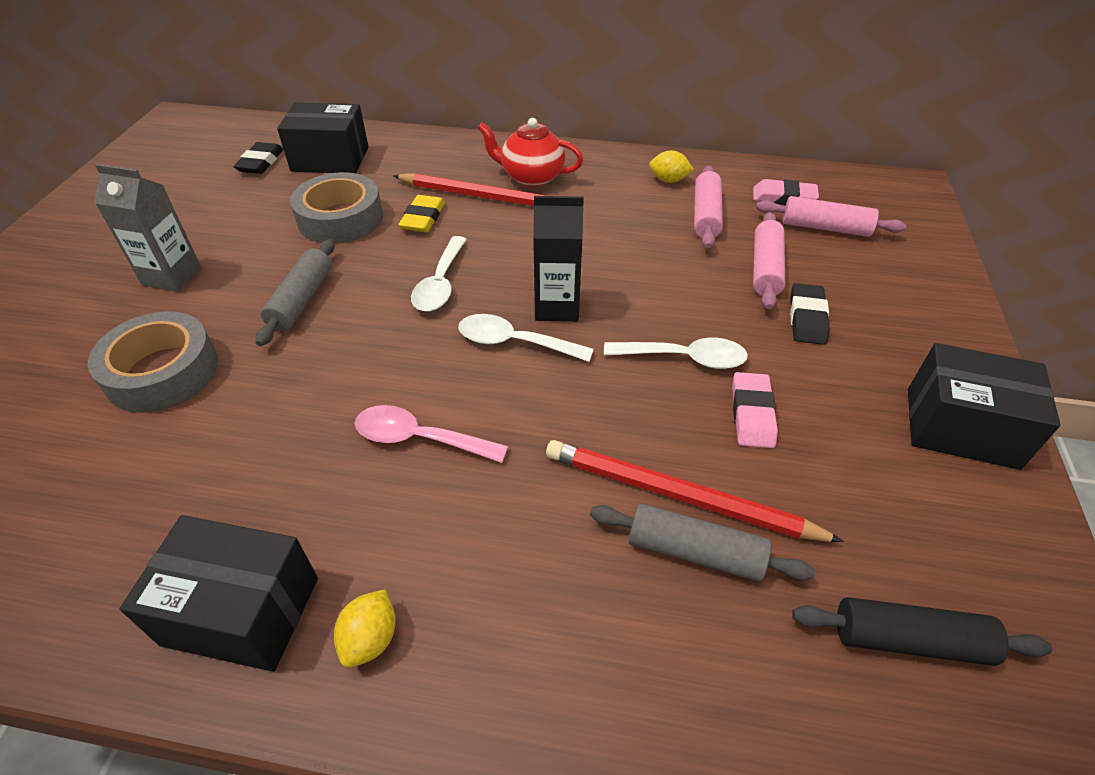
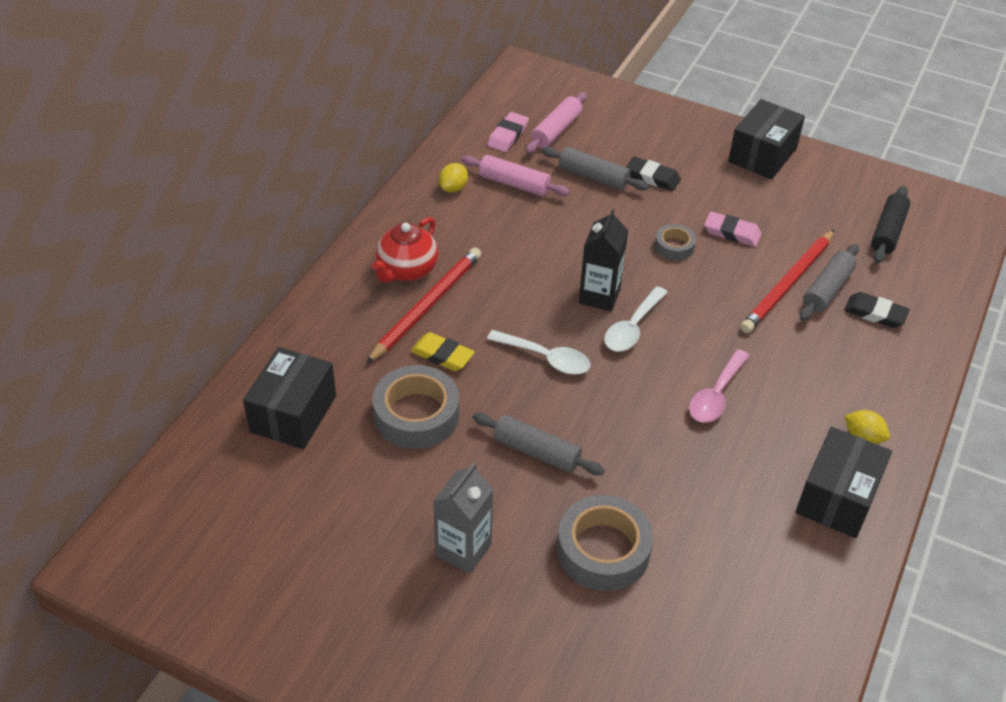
camera: 75 degrees left, 0 degrees up
(261, 162) = (269, 475): black eraser -> black eraser (875, 313)
(684, 358) = (674, 246): white spoon -> grey tape
(765, 269) = (593, 177): pink rolling pin -> grey rolling pin

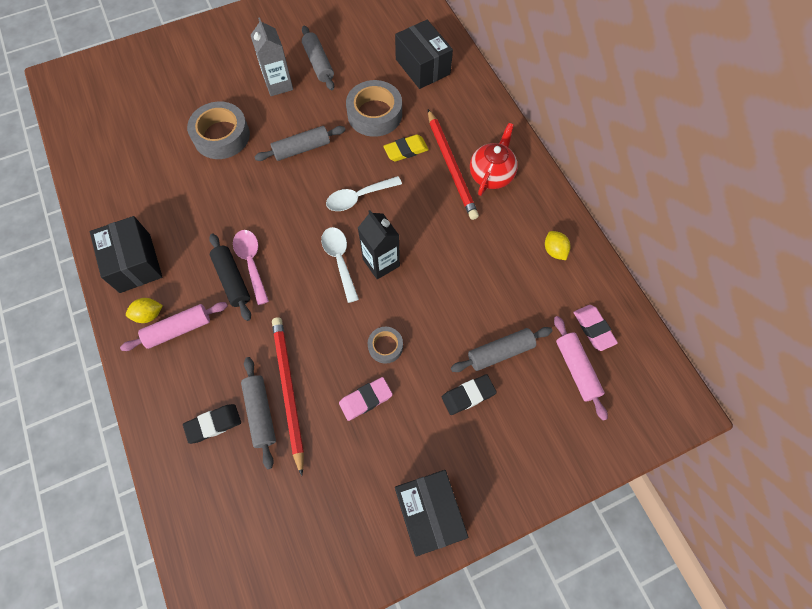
camera: 130 degrees right, 20 degrees up
(385, 530) = (318, 63): none -> grey rolling pin
(406, 270) = (491, 175): red teapot -> red teapot turned 45 degrees clockwise
(514, 184) = (531, 292): pink rolling pin -> pink rolling pin (178, 329)
(887, 231) = (268, 525): black rolling pin -> black rolling pin (232, 280)

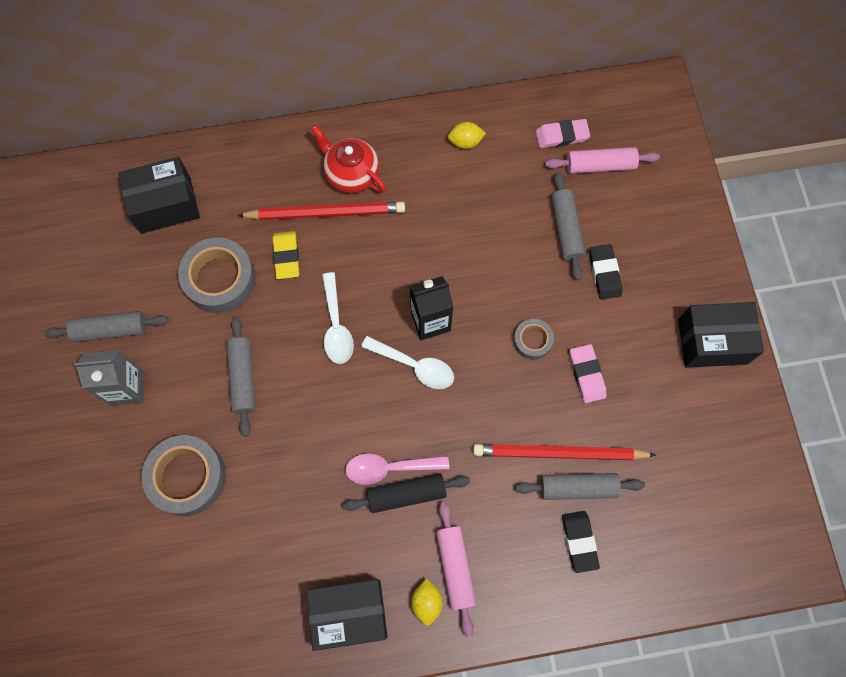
camera: 75 degrees left, 5 degrees up
(339, 260) = (414, 366): white spoon -> white spoon turned 150 degrees counterclockwise

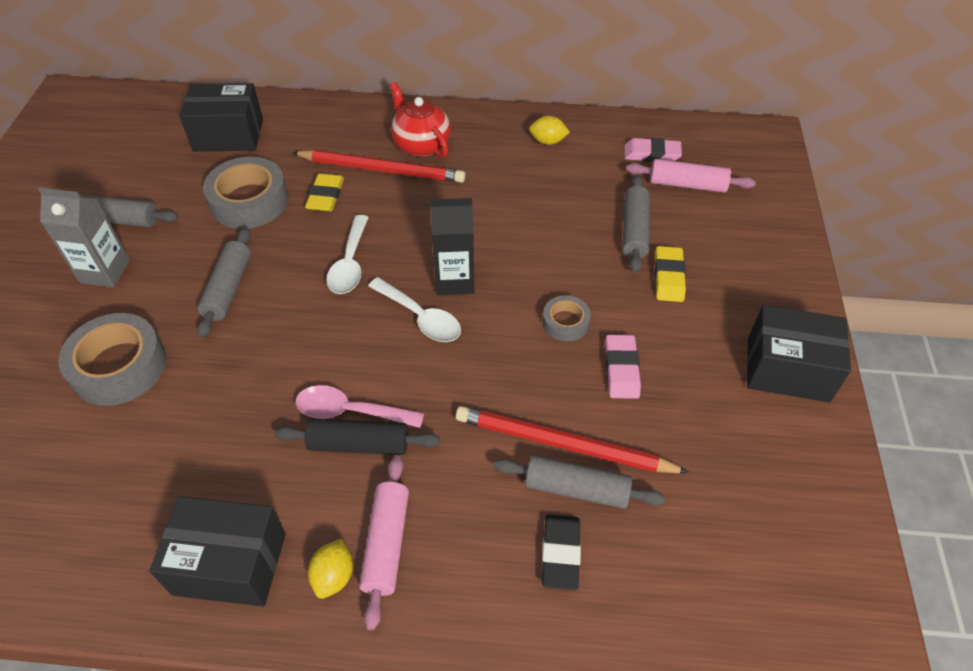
camera: 15 degrees right, 20 degrees down
(604, 273) = (668, 277): black eraser -> yellow eraser

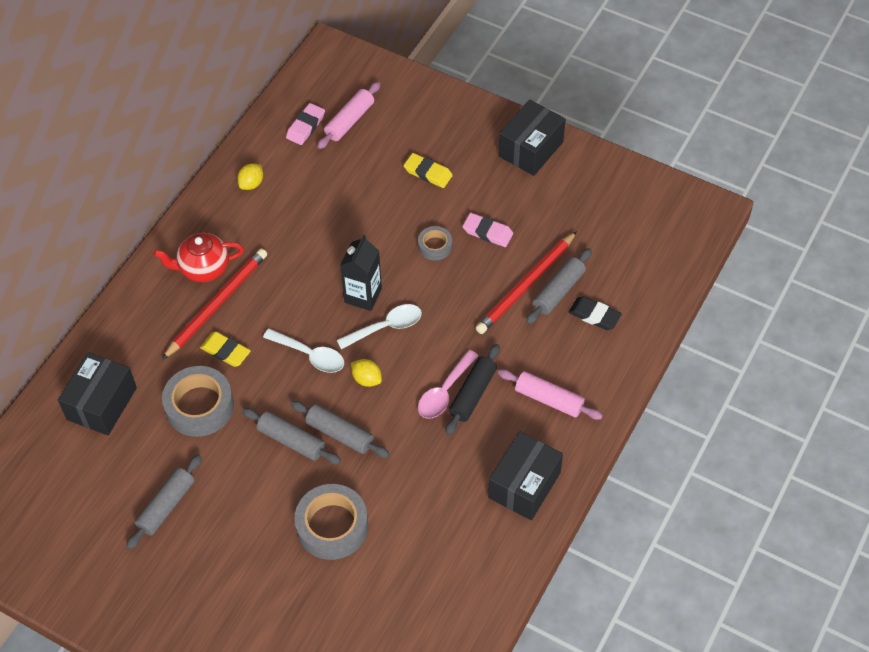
camera: 65 degrees left, 5 degrees up
(105, 271) = (225, 523): grey carton -> none
(334, 576) = (557, 432): yellow lemon -> yellow lemon (367, 379)
(634, 230) = (375, 172): grey rolling pin -> grey rolling pin (340, 434)

